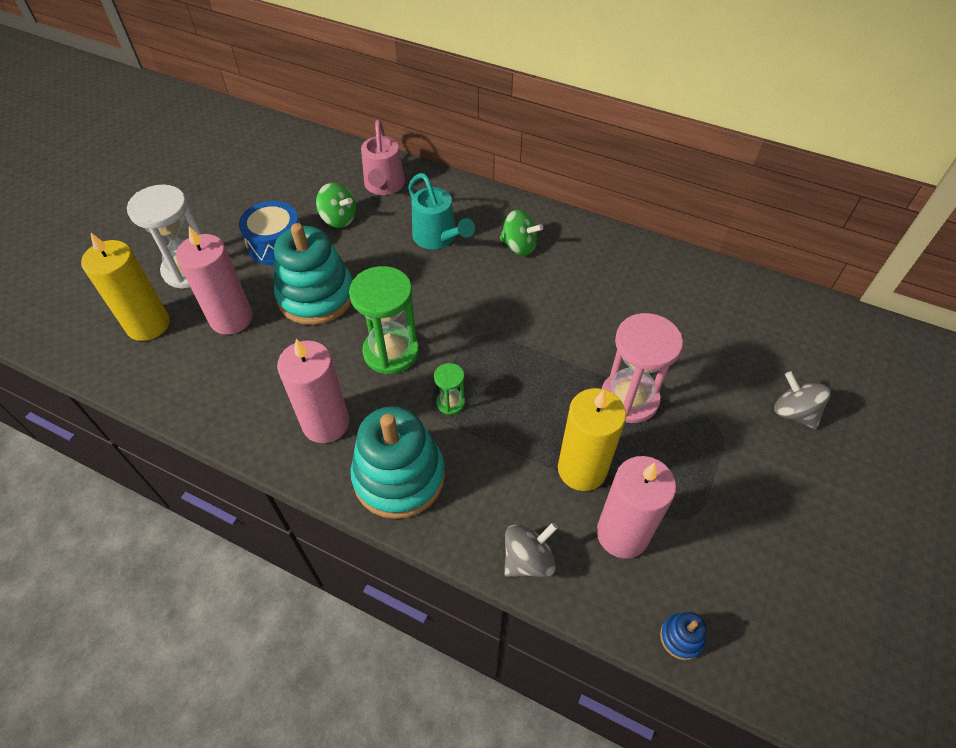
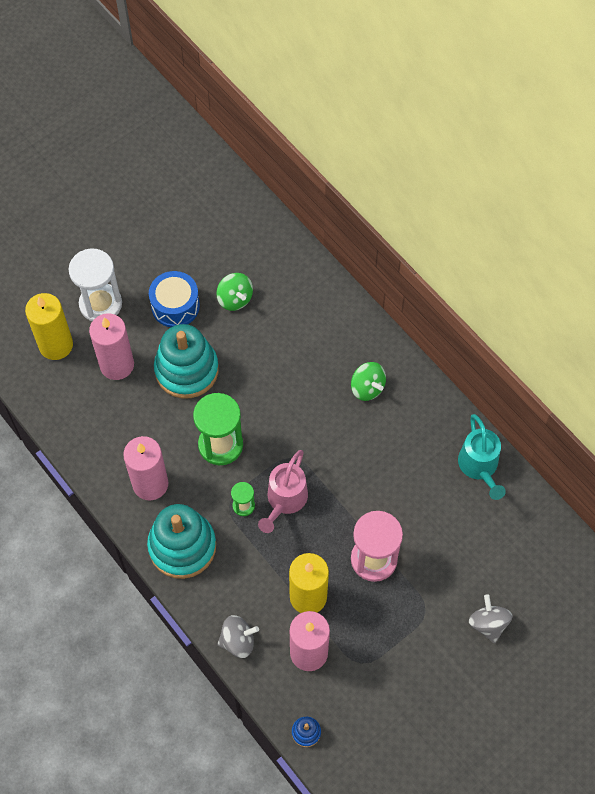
camera: 25 degrees right, 10 degrees up
(384, 186) = (287, 278): pink watering can -> pink watering can (284, 501)
(438, 238) = (306, 352): turquoise watering can -> turquoise watering can (479, 467)

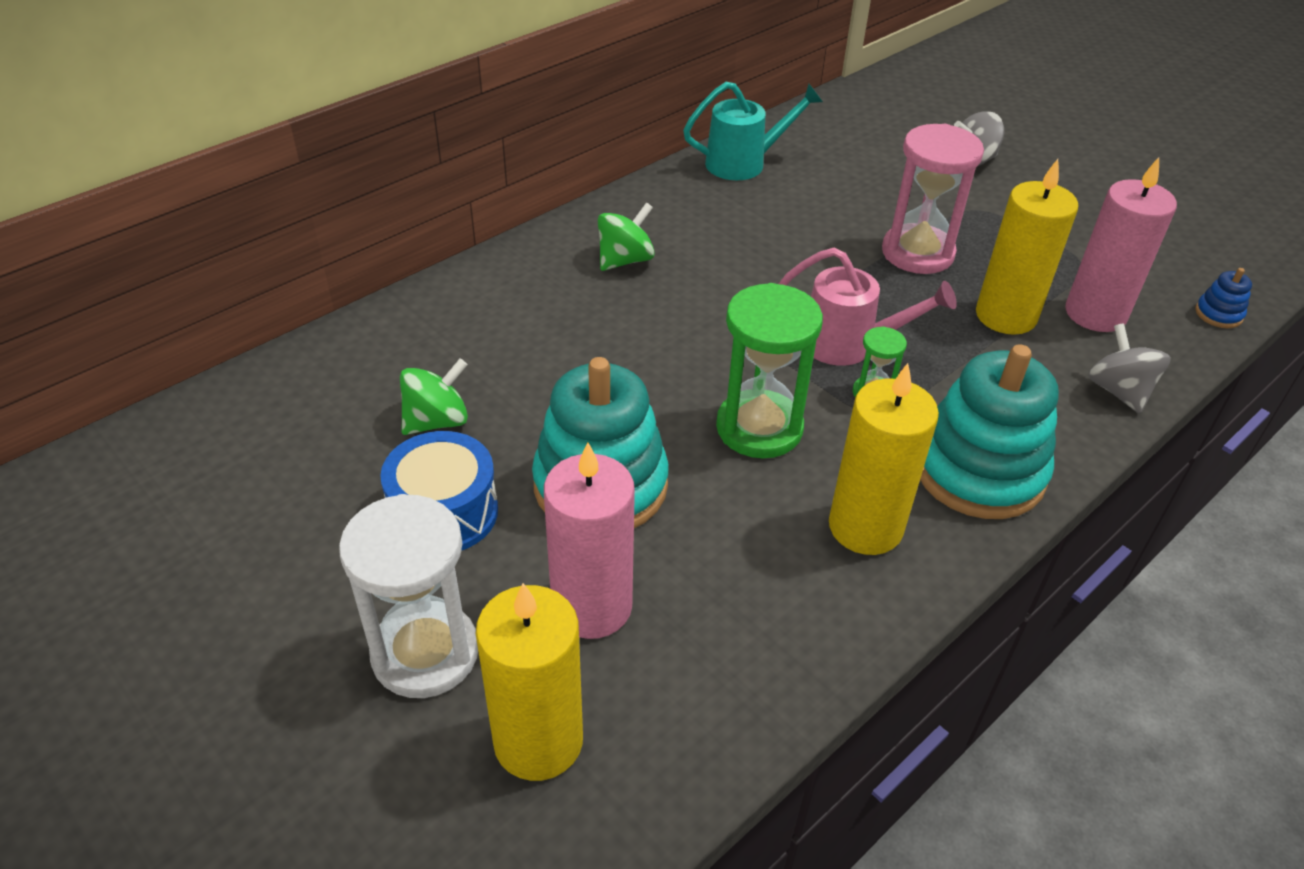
camera: 95 degrees left, 20 degrees down
(150, 484) = (865, 527): pink candle -> yellow candle

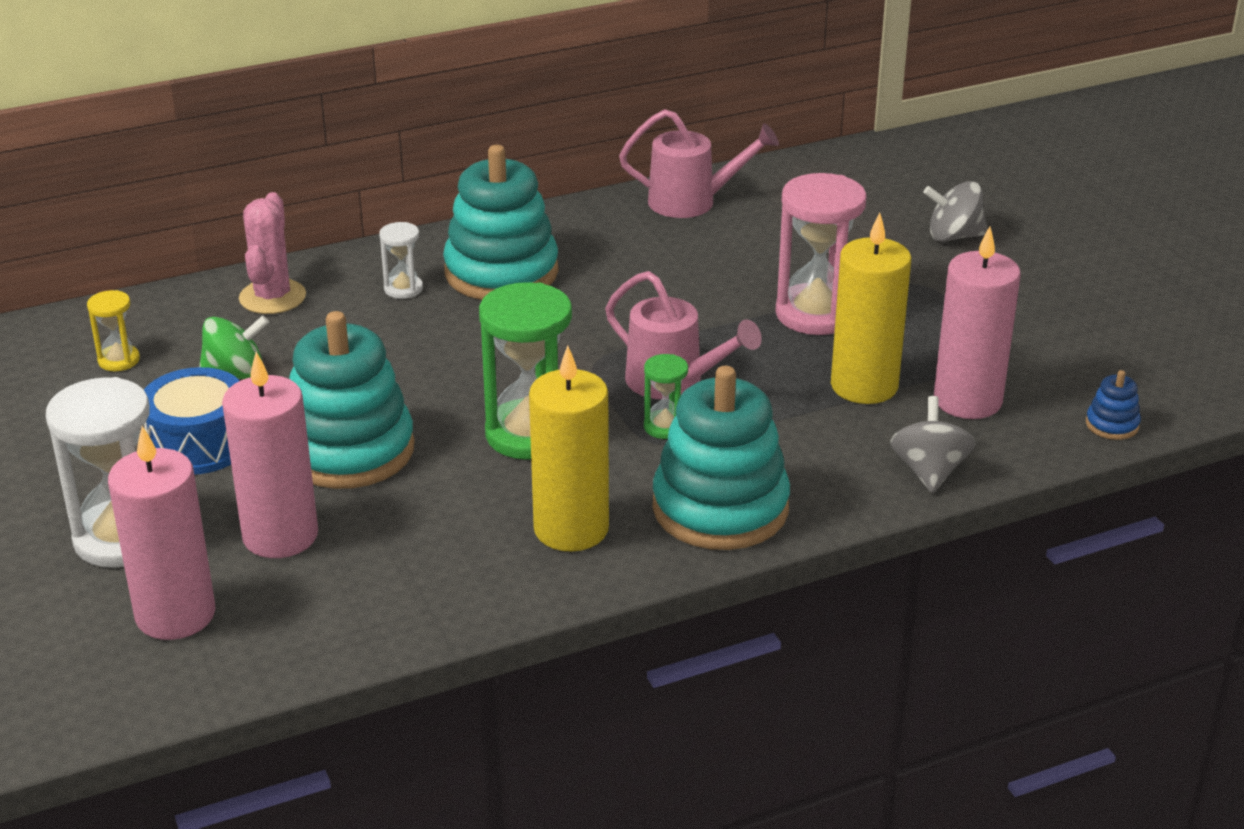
camera: 20 degrees right, 10 degrees down
(305, 429) = (119, 360): none -> yellow hourglass
(425, 326) = (272, 297): none -> pink cactus
(538, 741) = (175, 614): yellow candle -> pink candle
(545, 293) = (403, 289): none -> white hourglass
(625, 260) = (501, 272): green spinning top -> turquoise stacking toy
(744, 163) = (692, 202): turquoise watering can -> pink watering can

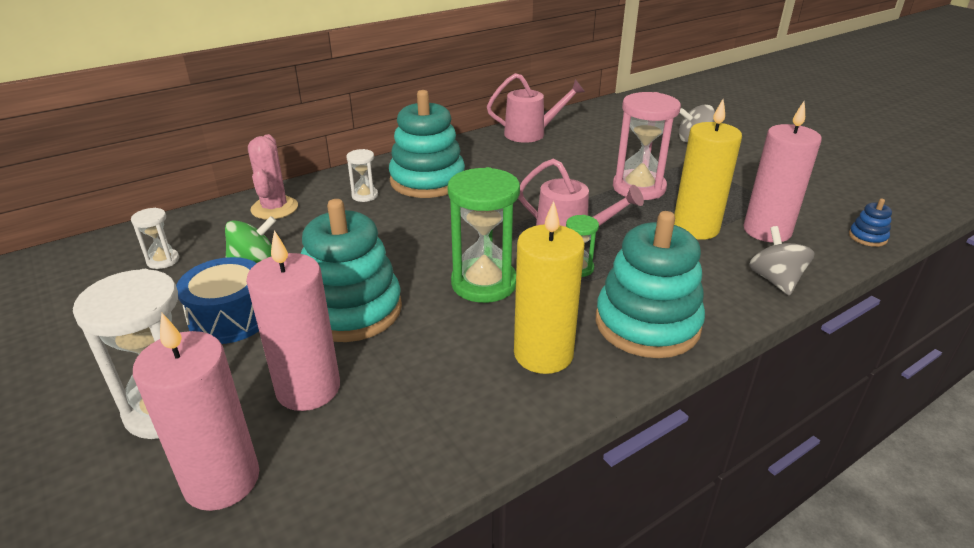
camera: 10 degrees left, 0 degrees up
(119, 360) = (163, 260): yellow hourglass -> white hourglass

